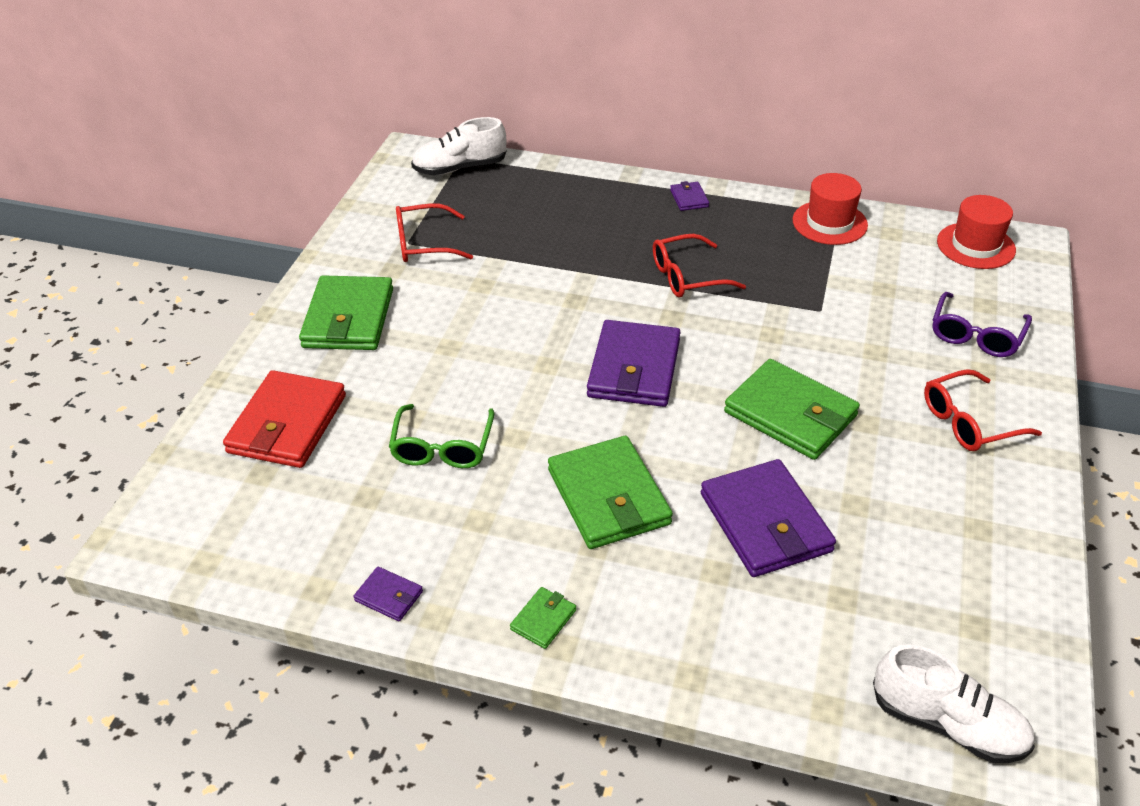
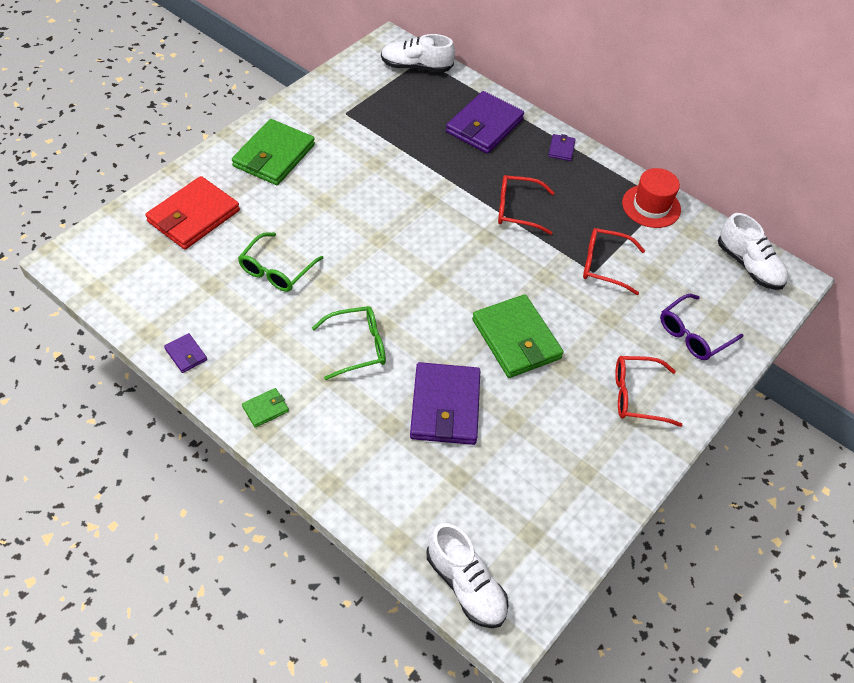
camera: 20 degrees right, 10 degrees up
(424, 244) = (355, 118): red glasses -> red glasses (604, 265)
(608, 497) = (357, 346): green wallet -> green glasses
(634, 368) = (434, 264): purple wallet -> purple wallet (484, 126)
(975, 246) = (749, 266): red hat -> white shoe

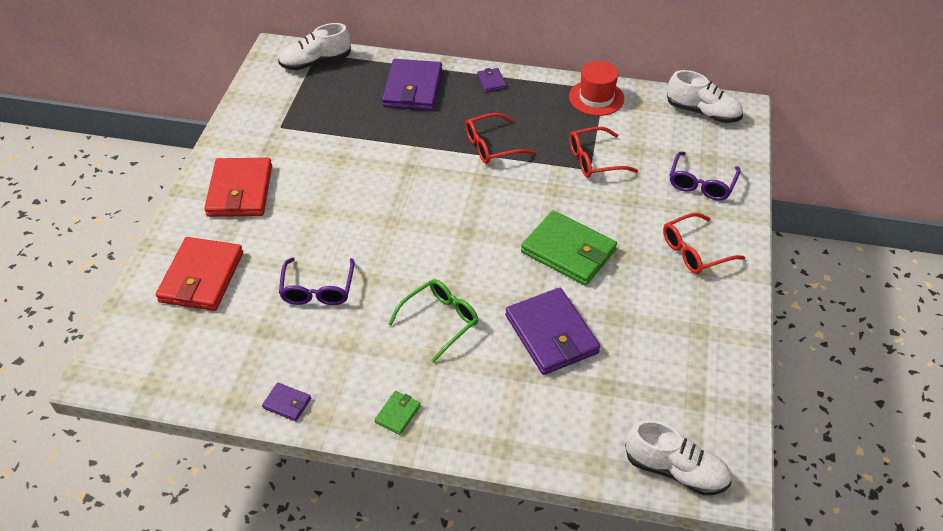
camera: 25 degrees left, 5 degrees down
(274, 156) = (240, 191): green wallet -> red wallet
(276, 270) = (318, 289): green glasses -> purple glasses

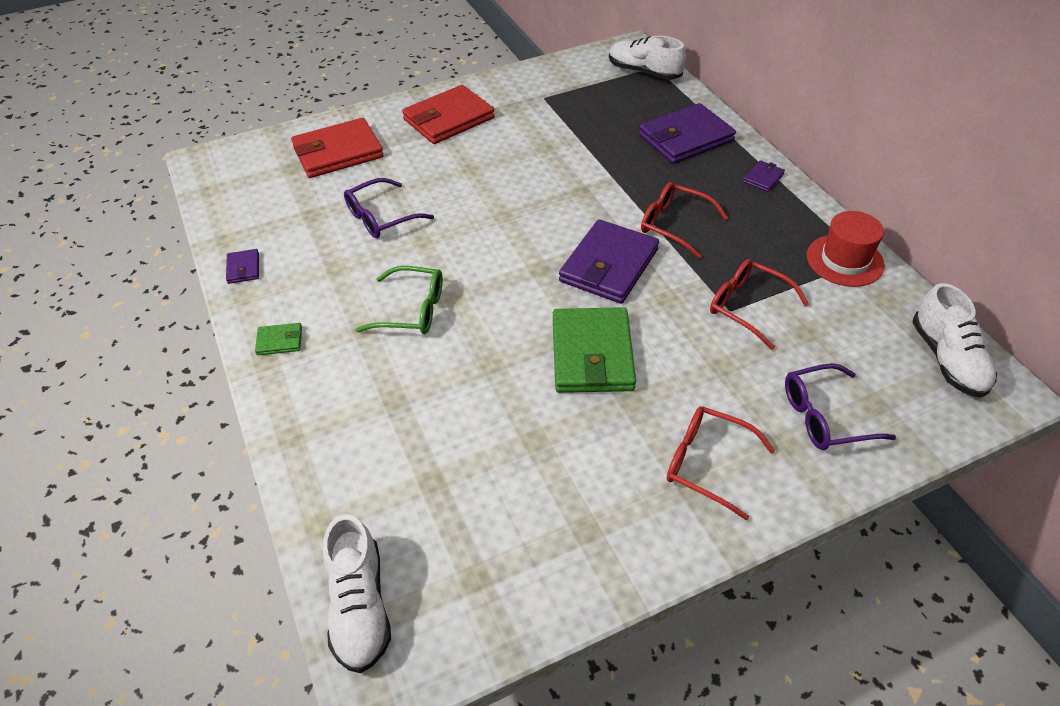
camera: 55 degrees right, 0 degrees up
(551, 334) = (466, 399): purple wallet -> purple wallet (609, 265)

